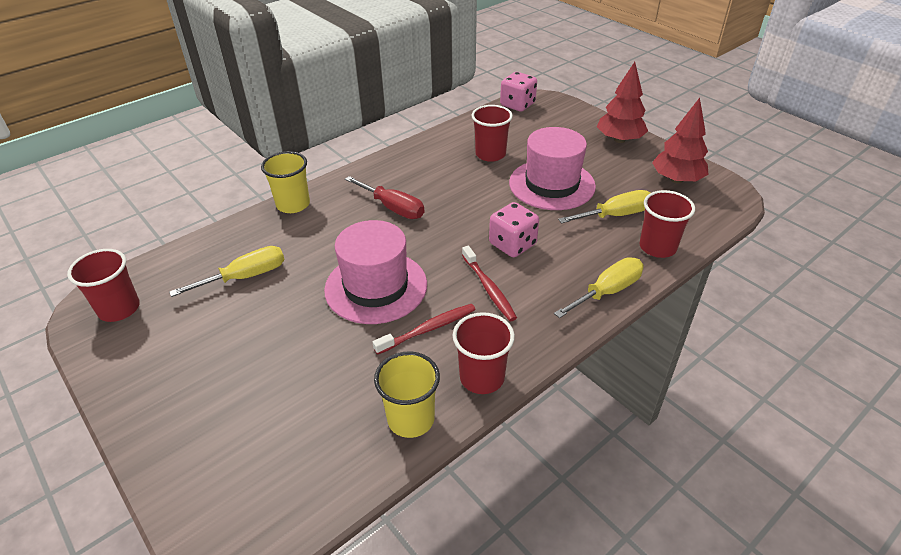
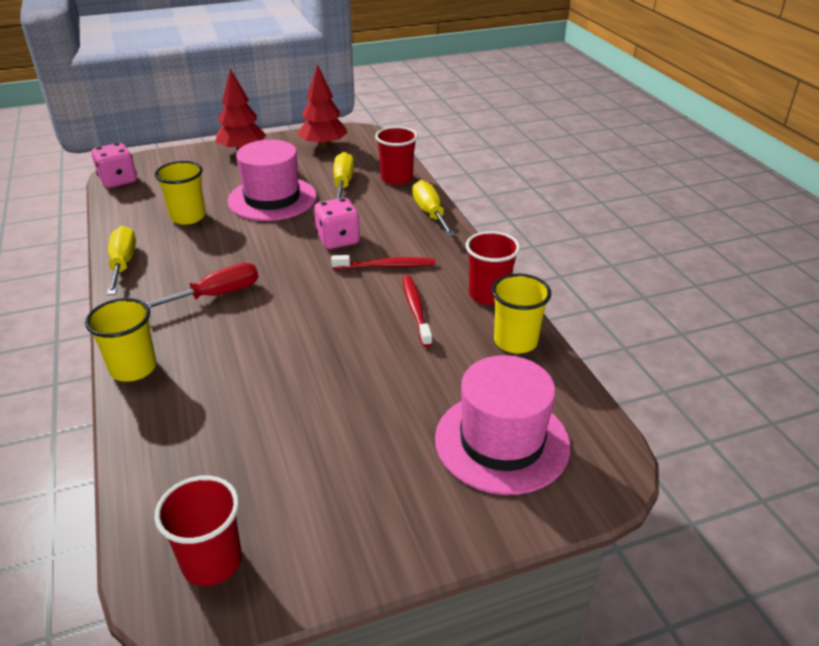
camera: 70 degrees left, 5 degrees down
(245, 277) = (242, 427): yellow screwdriver -> yellow screwdriver (123, 264)
(376, 287) = (335, 330): pink hat -> pink hat (502, 442)
(490, 154) = (188, 217): red cup -> yellow cup

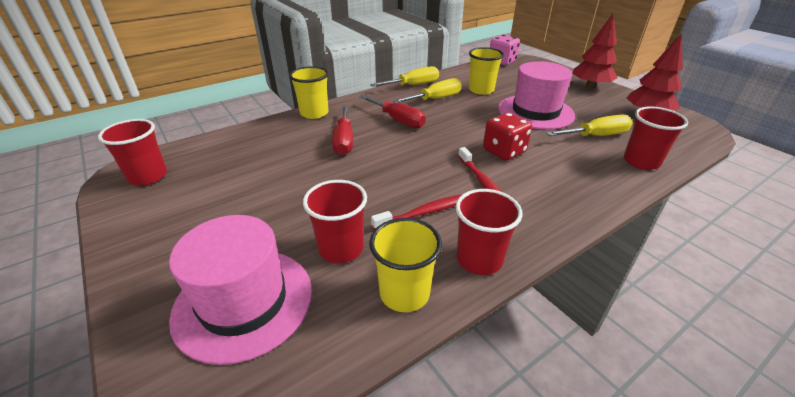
camera: 75 degrees right, 0 degrees up
(239, 347) = (344, 141): none -> red screwdriver
(338, 240) = (504, 151): pink dice -> red dice
(430, 213) = (599, 193): yellow screwdriver -> yellow screwdriver (435, 99)
(449, 371) = (341, 249): none -> red cup

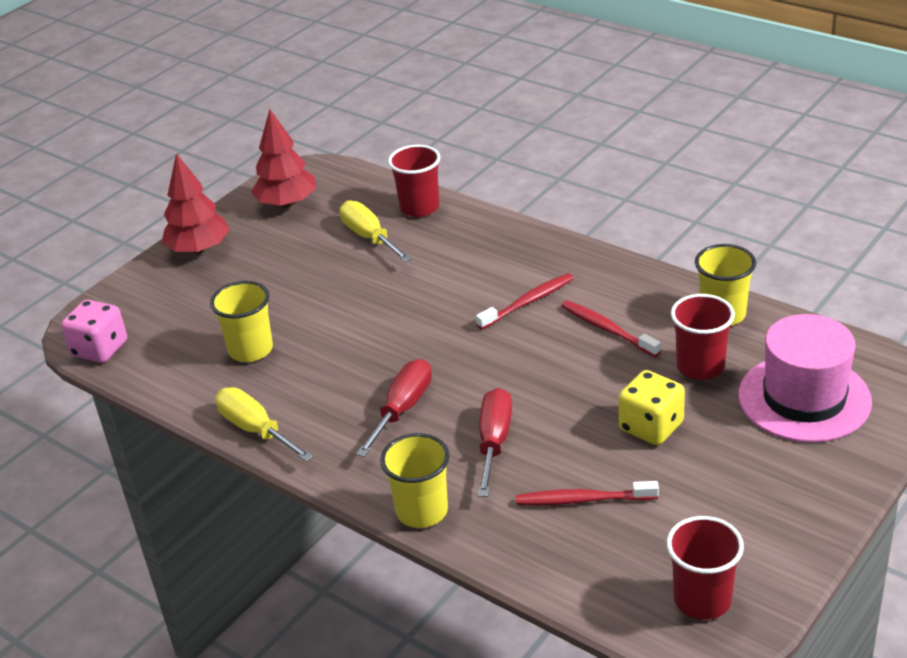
camera: 105 degrees left, 0 degrees up
(267, 158) = (583, 500): none -> red toothbrush
(298, 200) = (651, 427): none -> yellow dice
(344, 141) = (494, 442): red screwdriver -> red screwdriver turned 60 degrees counterclockwise
(435, 99) = (307, 390): yellow screwdriver -> none
(479, 259) = (652, 284): red cup -> none
(504, 151) = (447, 299): red dice -> none
(535, 112) = (316, 288): pink hat -> none

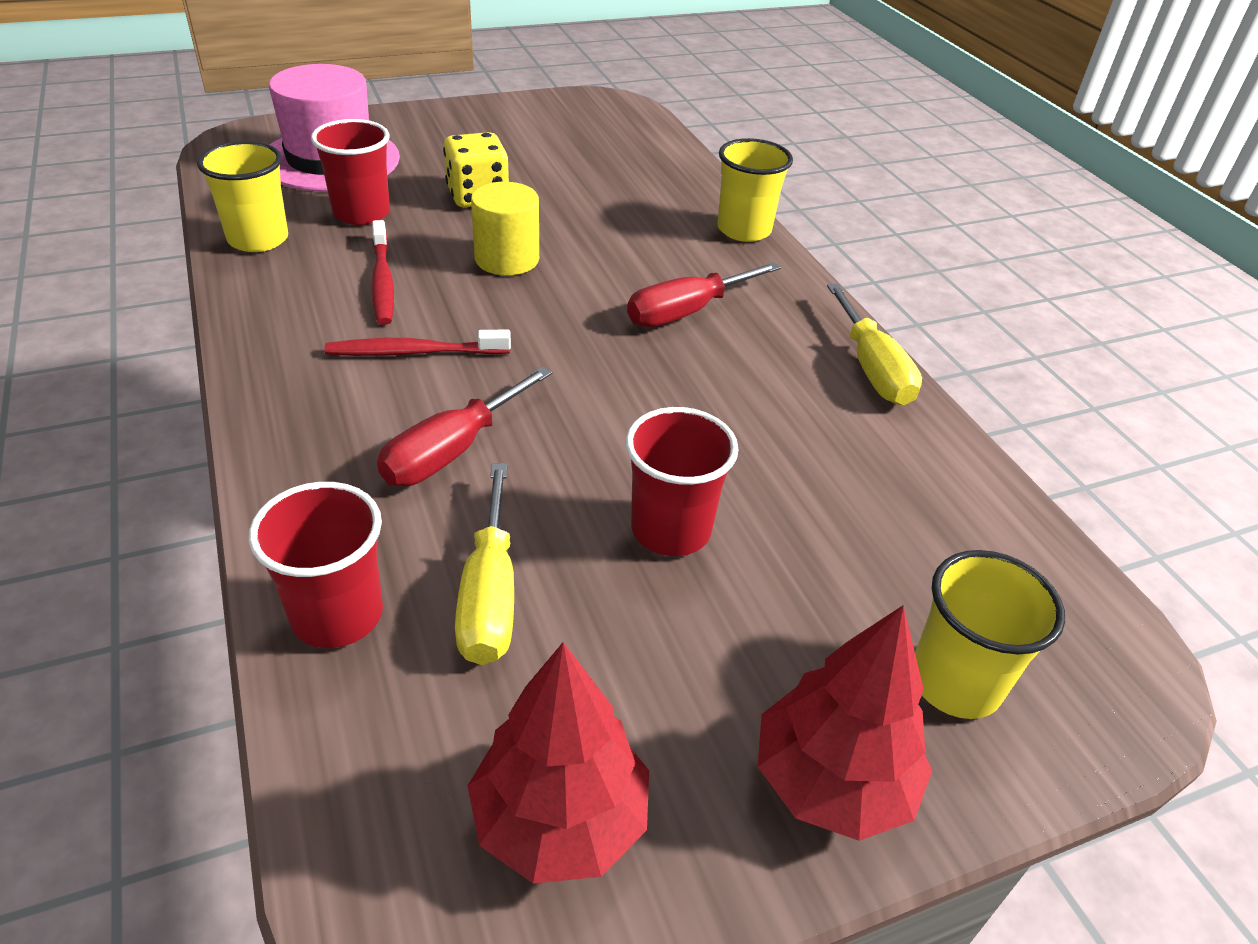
camera: 155 degrees left, 5 degrees up
(100, 349) = (1089, 613): pink dice -> none
(251, 350) = (829, 477): yellow cup -> yellow cup (955, 682)
(494, 442) = (626, 246): red screwdriver -> red screwdriver (452, 451)
(558, 385) = (507, 259): none -> yellow cylinder
(583, 500) = (601, 182): red toothbrush -> none
(702, 600) = (593, 114): red cup -> red cup (670, 529)

